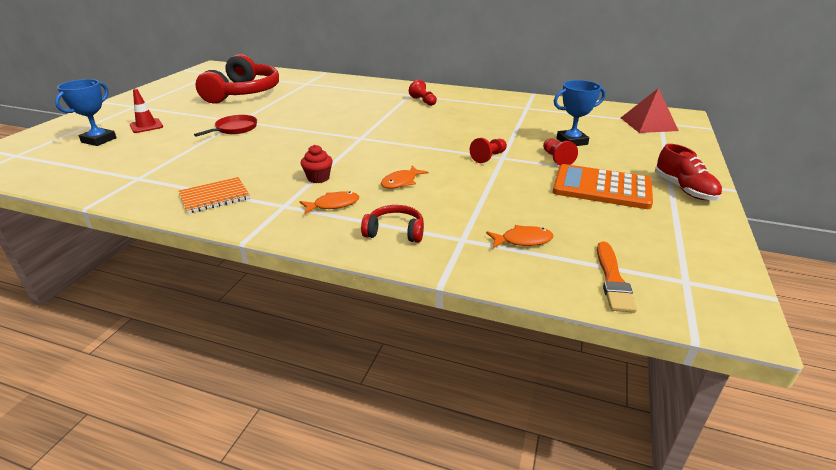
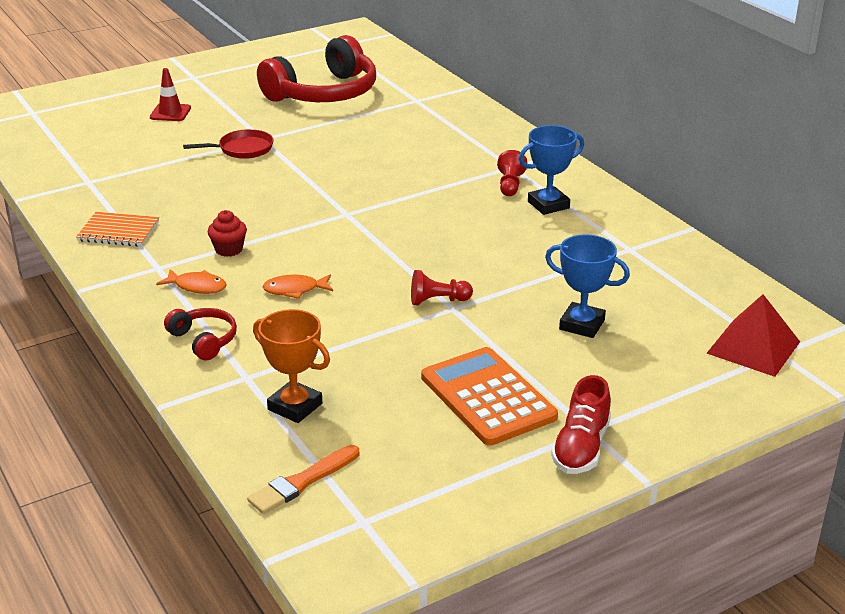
camera: 40 degrees right, 0 degrees up
(99, 140) = (111, 118): blue trophy -> blue trophy (548, 205)
(523, 240) = (295, 406): orange fish -> orange trophy
(556, 159) = (512, 339): red pawn -> none

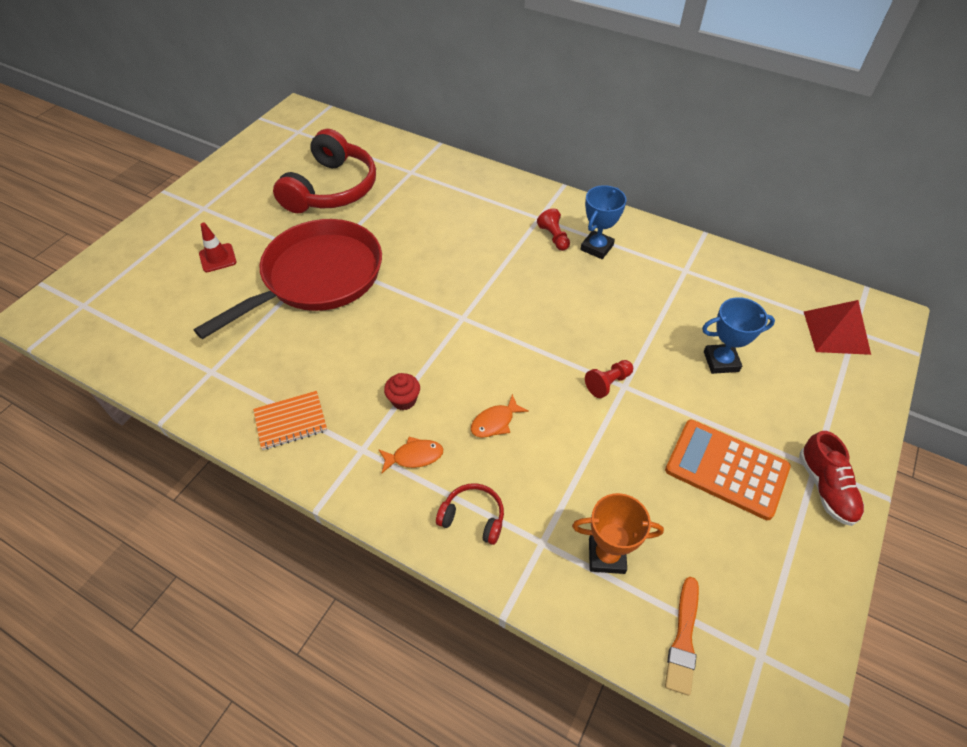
camera: 30 degrees left, 20 degrees up
(242, 149) = (317, 277): red pan -> red pan, size x2.45

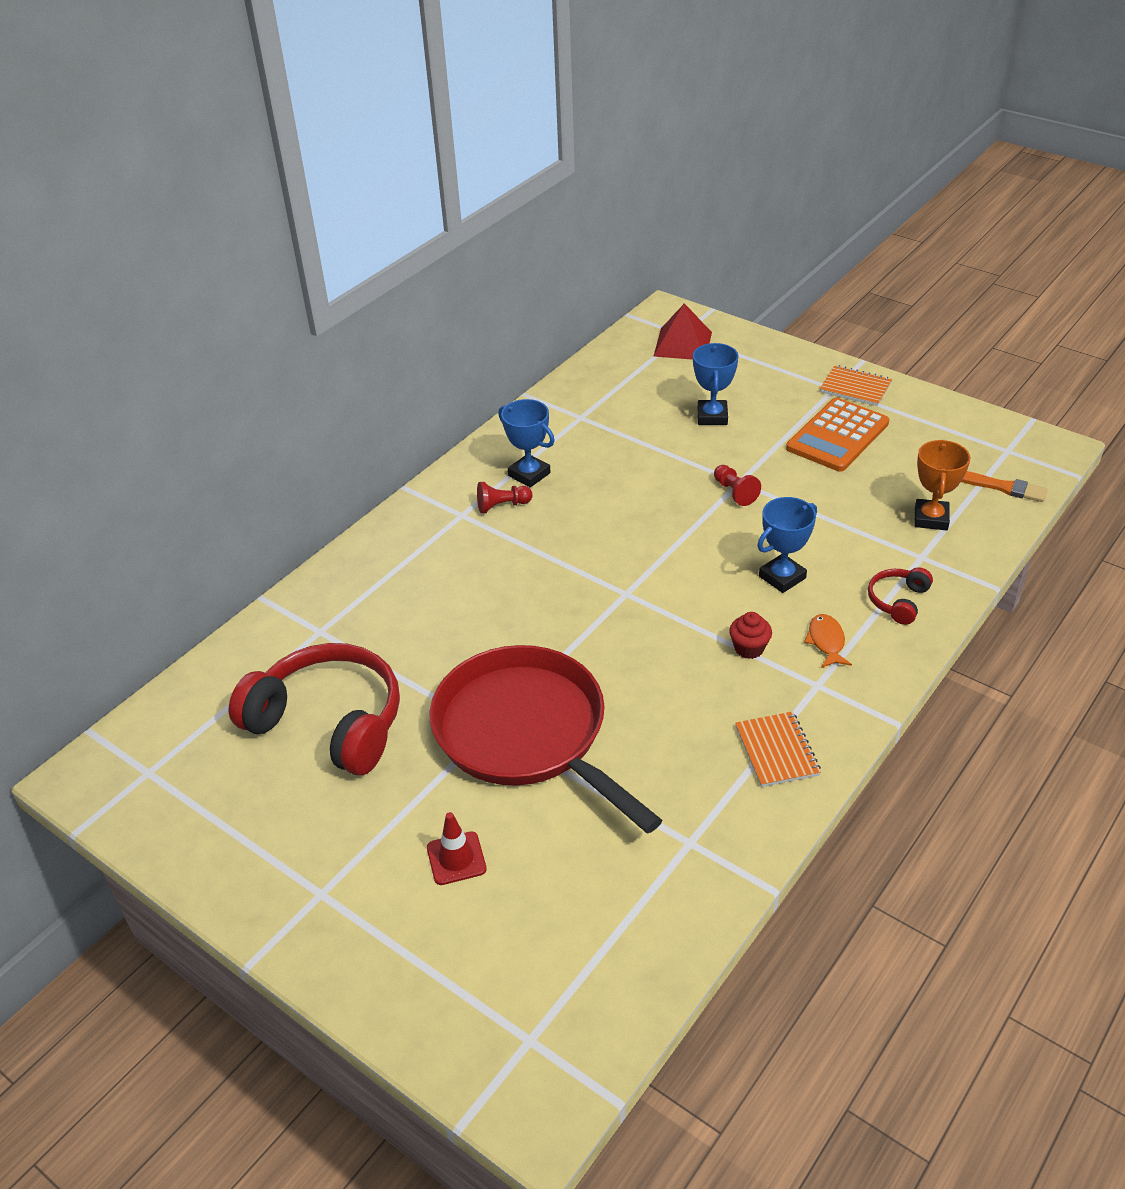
camera: 80 degrees left, 10 degrees down
(495, 422) = (782, 577): orange fish -> blue trophy
(825, 488) = (855, 388): red shoe -> orange notebook

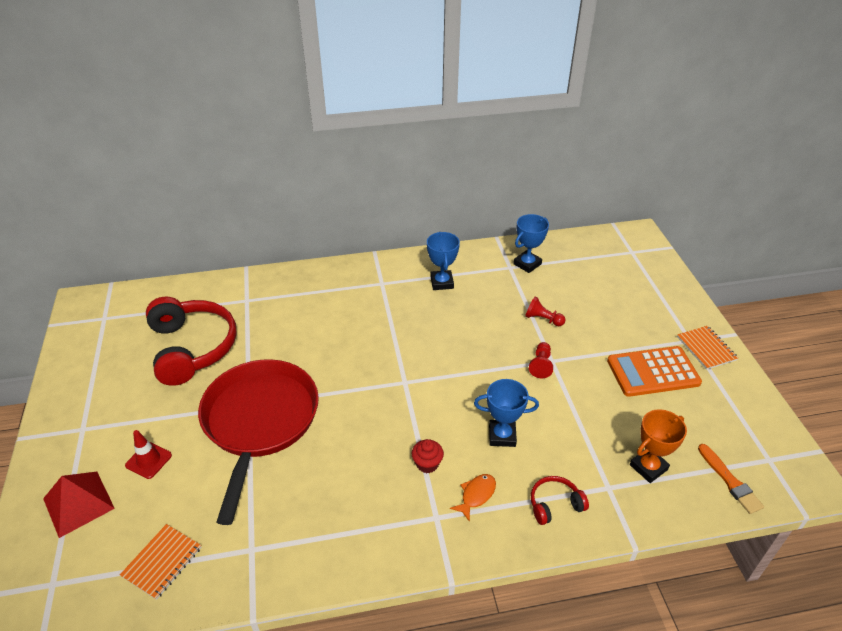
camera: 40 degrees right, 0 degrees up
(502, 506) = (406, 291): red pawn -> red pawn (543, 319)
(682, 344) = (624, 258): red pyramid -> red pyramid (78, 503)
(712, 416) = (586, 311): blue trophy -> blue trophy (527, 264)
(776, 751) = (362, 537): orange notebook -> orange notebook (162, 562)

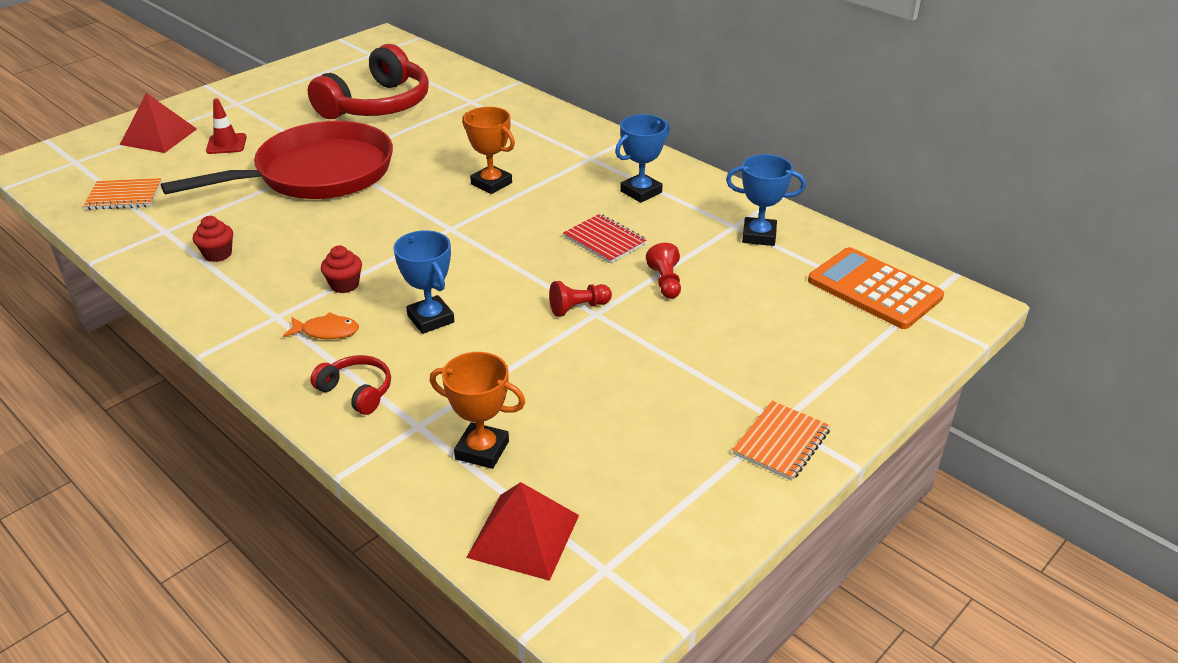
camera: 55 degrees right, 5 degrees down
(321, 524) = (218, 254): none -> red cupcake
(368, 339) = (491, 183): none -> orange trophy
(480, 322) = (604, 240): none -> red notebook
(653, 372) = (670, 404): orange calculator -> orange calculator (874, 289)
(729, 481) = (524, 535): orange brush -> red pyramid

